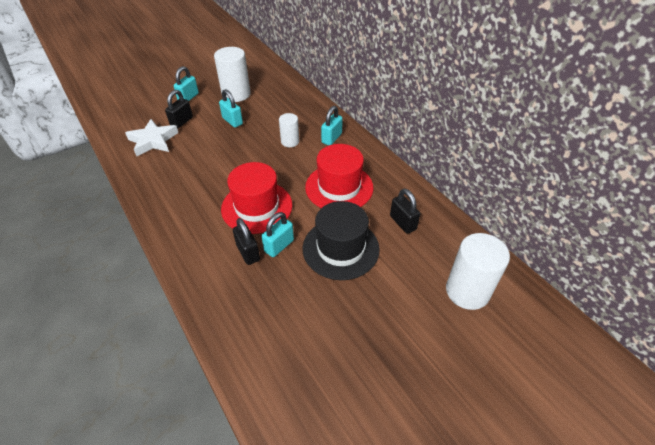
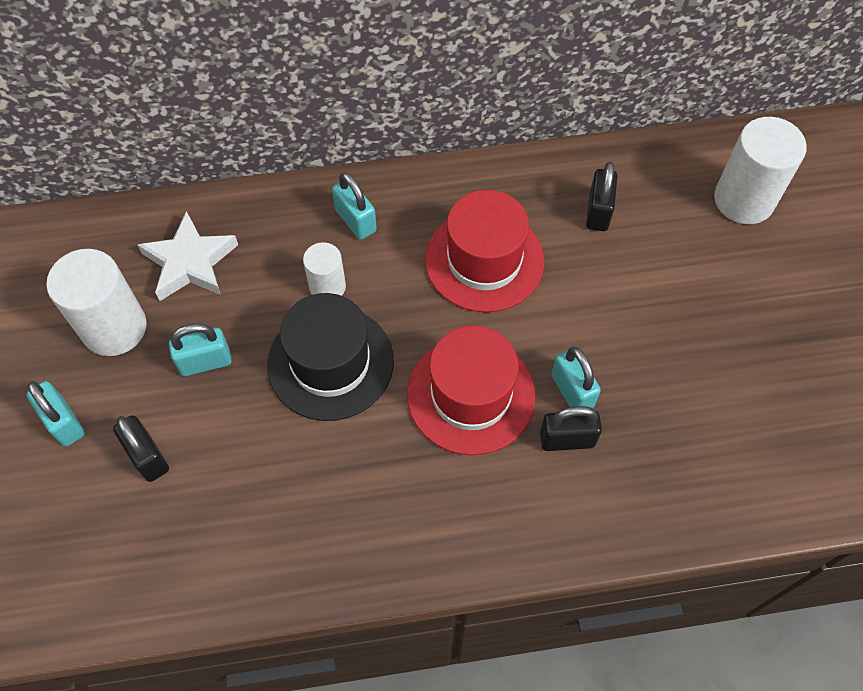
camera: 65 degrees left, 15 degrees up
(153, 141) = (182, 527): white star -> white star (190, 262)
(340, 248) = (612, 311): black hat -> black hat (330, 362)
(403, 223) = (598, 212): black padlock -> black padlock turned 75 degrees counterclockwise

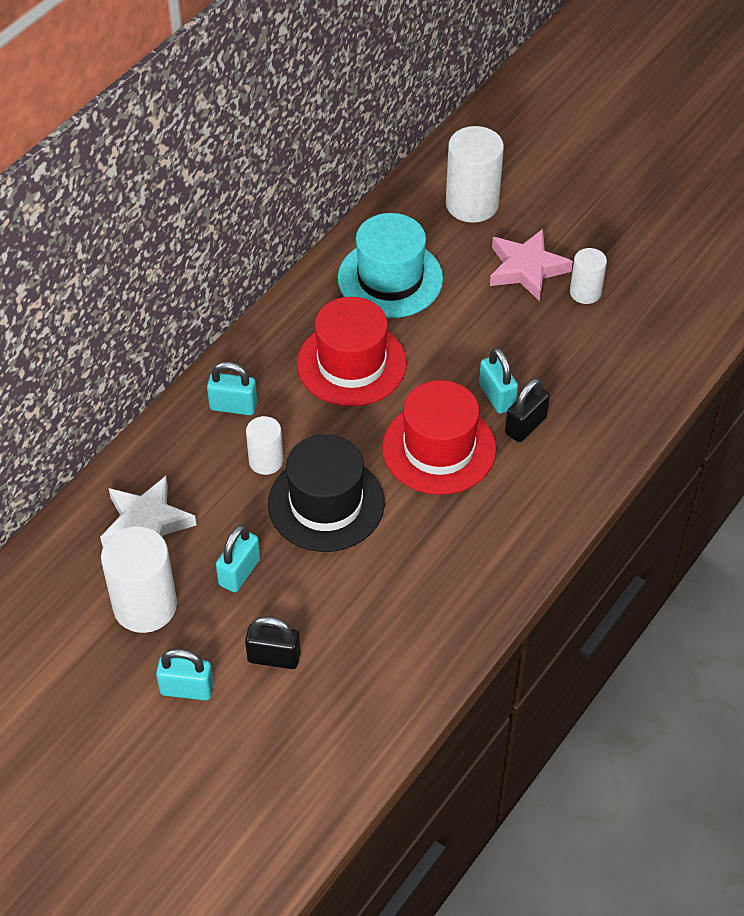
camera: 45 degrees left, 10 degrees down
(572, 391) = (497, 396): turquoise padlock -> turquoise padlock turned 45 degrees clockwise
(598, 212) = (390, 279): black padlock -> turquoise hat
(729, 296) = (526, 269): none -> pink star
(760, 361) = (585, 292): none -> white cylinder

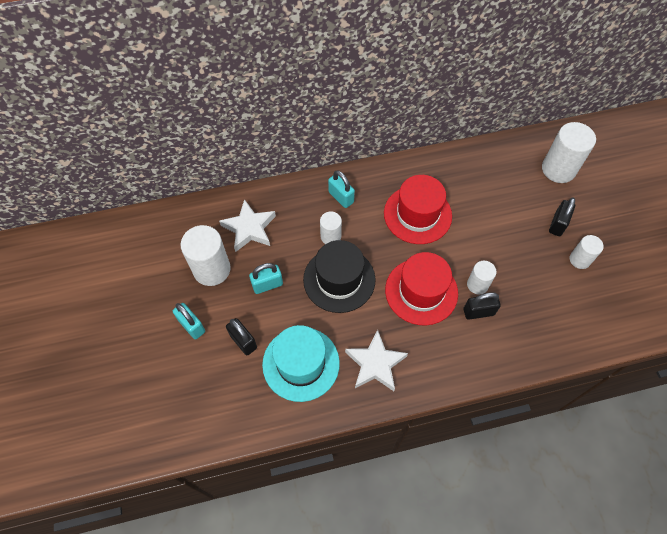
camera: 40 degrees right, 10 degrees up
(390, 279) = (478, 182): turquoise hat -> turquoise hat (301, 363)
(461, 565) = (375, 364): none -> white star
(497, 396) = (477, 284): turquoise padlock -> white cylinder
(526, 269) = (557, 224): pink star -> black padlock

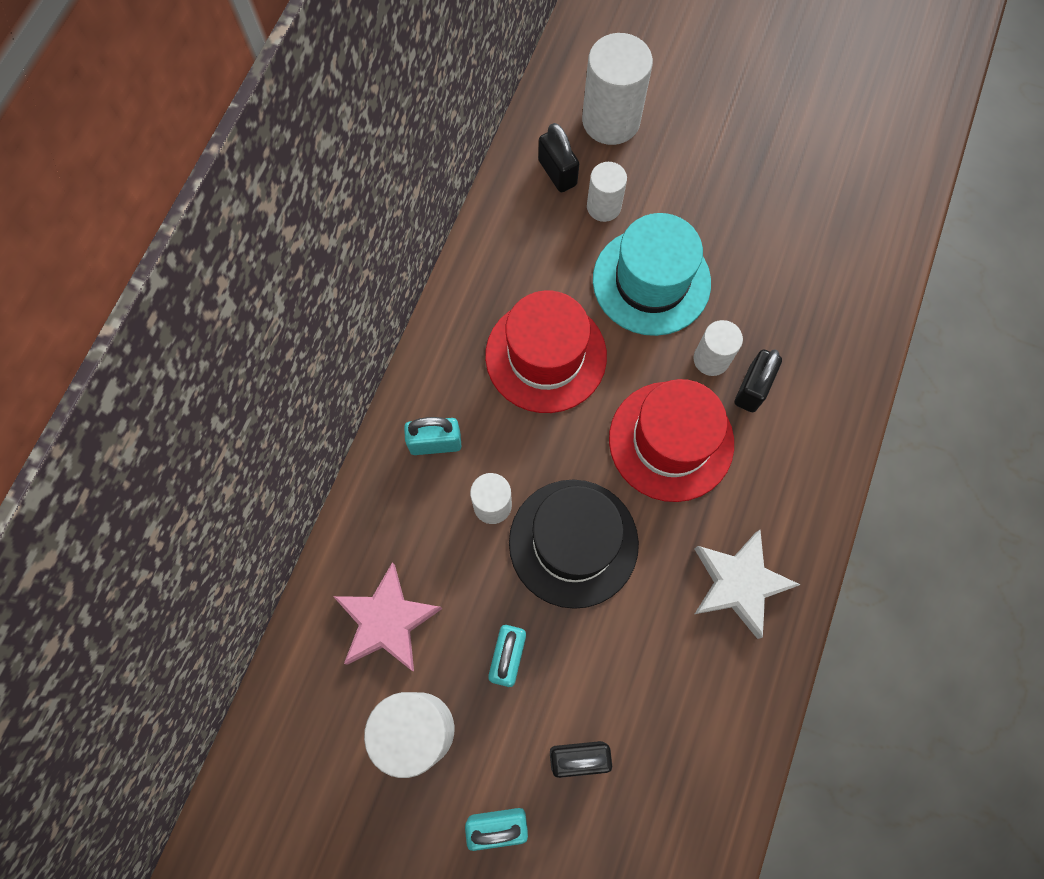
camera: 55 degrees left, 10 degrees up
(249, 228) = (387, 621): white star -> pink star
(301, 363) = (671, 691): turquoise hat -> turquoise hat (651, 281)
(557, 224) = (693, 189): black padlock -> black padlock (557, 173)
(579, 259) = (762, 205): white cylinder -> white cylinder (603, 207)

